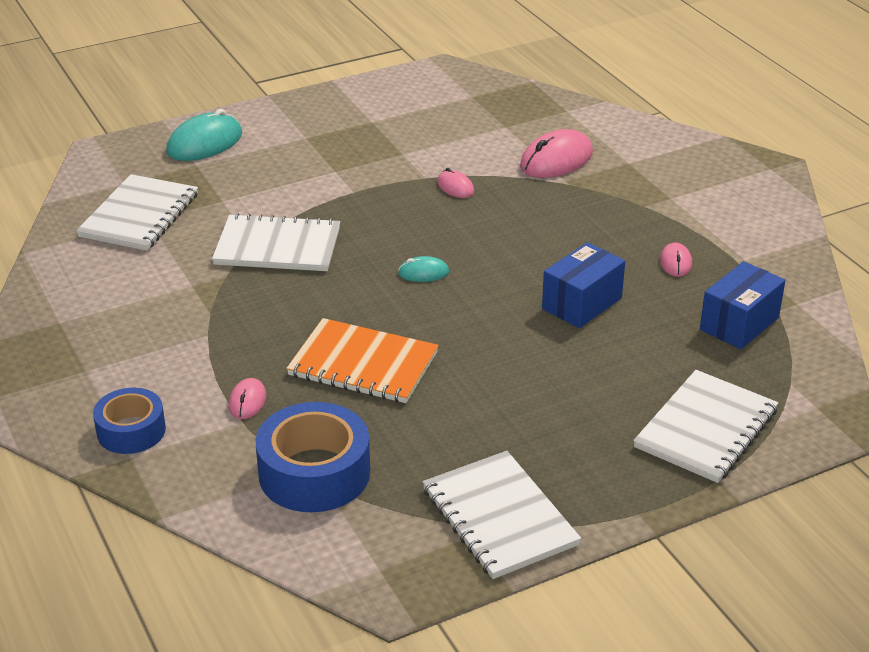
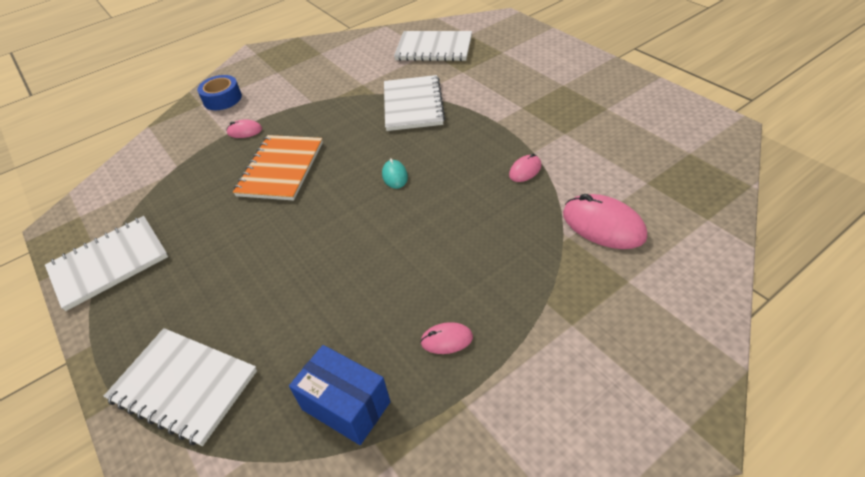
camera: 85 degrees right, 10 degrees up
(205, 143) = (531, 48): turquoise mouse -> none
(314, 473) = (173, 171): blue tape -> none
(581, 303) = (366, 275): blue box -> none

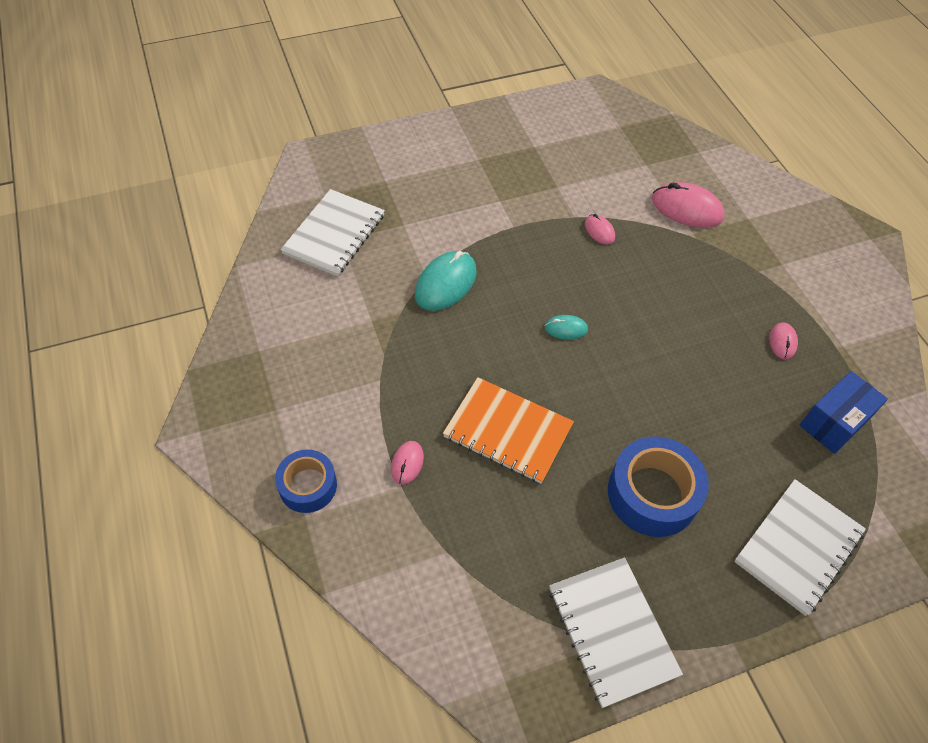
camera: 80 degrees left, 10 degrees up
(233, 264) = (652, 494): none -> blue tape
(413, 105) = (446, 283): white notebook -> turquoise mouse
(603, 225) = (687, 208): pink mouse -> pink mouse turned 60 degrees clockwise

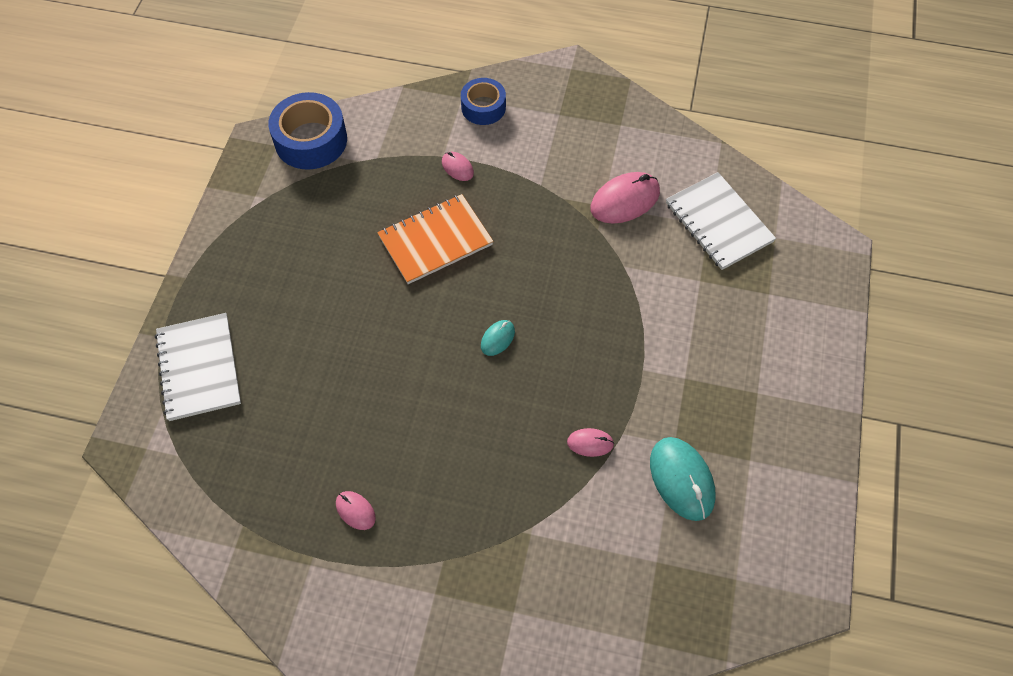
camera: 125 degrees right, 5 degrees up
(446, 283) = (607, 276): turquoise mouse -> turquoise mouse (681, 479)
(612, 631) = (252, 215): white notebook -> none
(652, 494) = (314, 301): blue tape -> blue tape (311, 140)
(687, 208) = (567, 554): pink mouse -> pink mouse (625, 200)
(834, 422) = (256, 484): blue box -> none

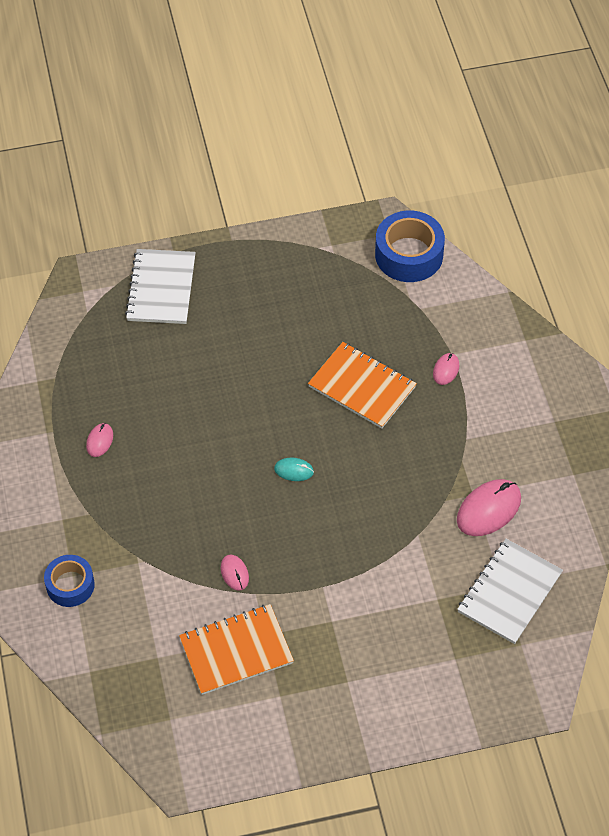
camera: 65 degrees right, 5 degrees down
(199, 368) = (161, 288): white notebook -> white notebook turned 45 degrees counterclockwise
(483, 107) = (524, 360): blue tape -> blue tape (70, 585)
(625, 200) = (489, 509): pink mouse -> pink mouse turned 75 degrees counterclockwise
(681, 479) = (236, 651): turquoise mouse -> orange notebook

